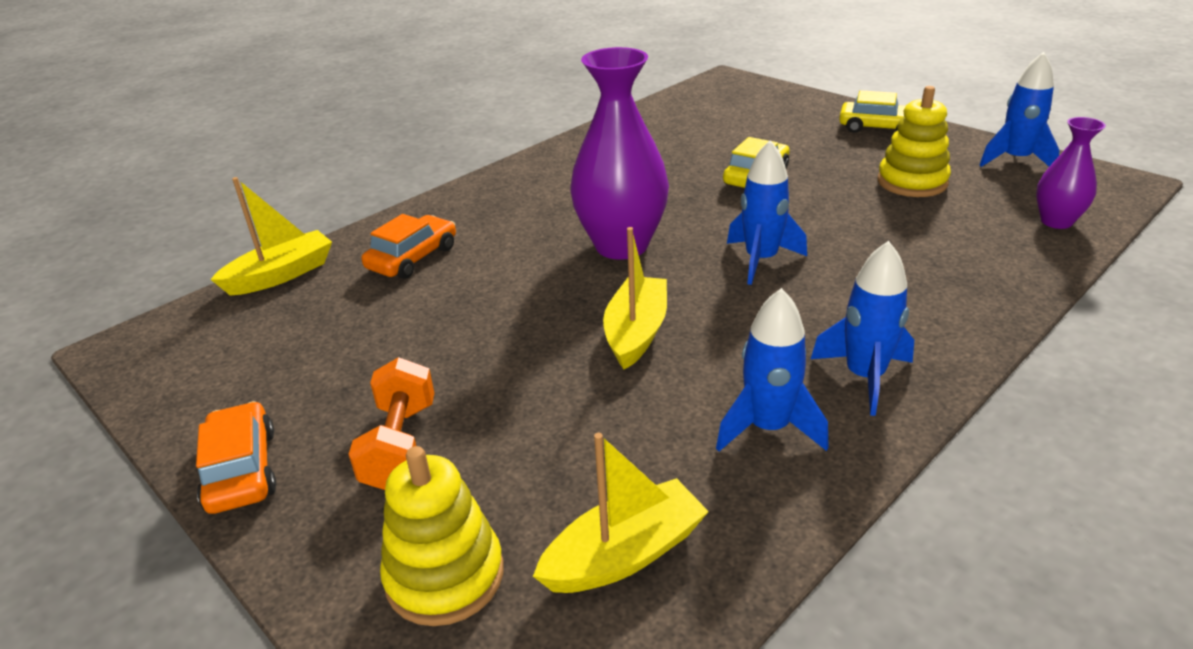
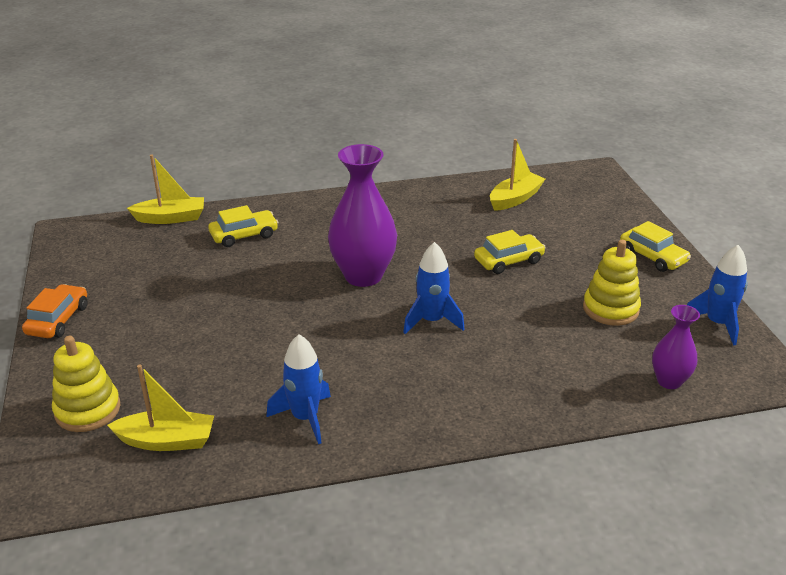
camera: 30 degrees right, 0 degrees up
(400, 446) = (131, 341): orange dumbbell -> none
(412, 258) = (244, 235): orange car -> yellow car
(636, 332) = (305, 333): yellow boat -> yellow boat (515, 199)
(864, 377) = (392, 417): blue rocket -> none

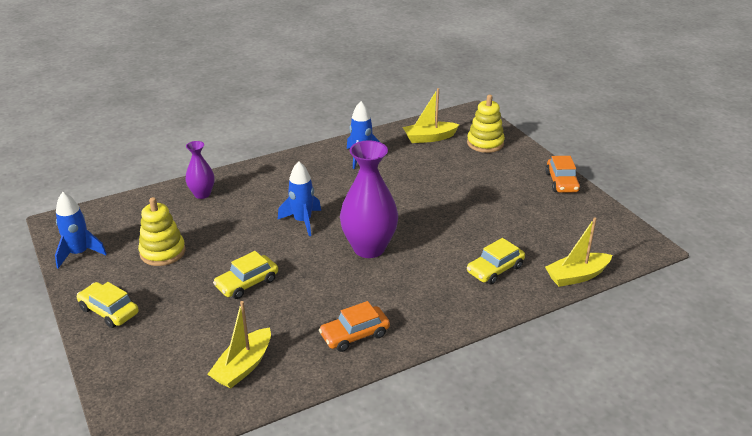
camera: 165 degrees right, 0 degrees up
(412, 205) = (355, 335): none -> orange car
(669, 381) = (134, 208): purple vase -> purple vase (202, 194)

